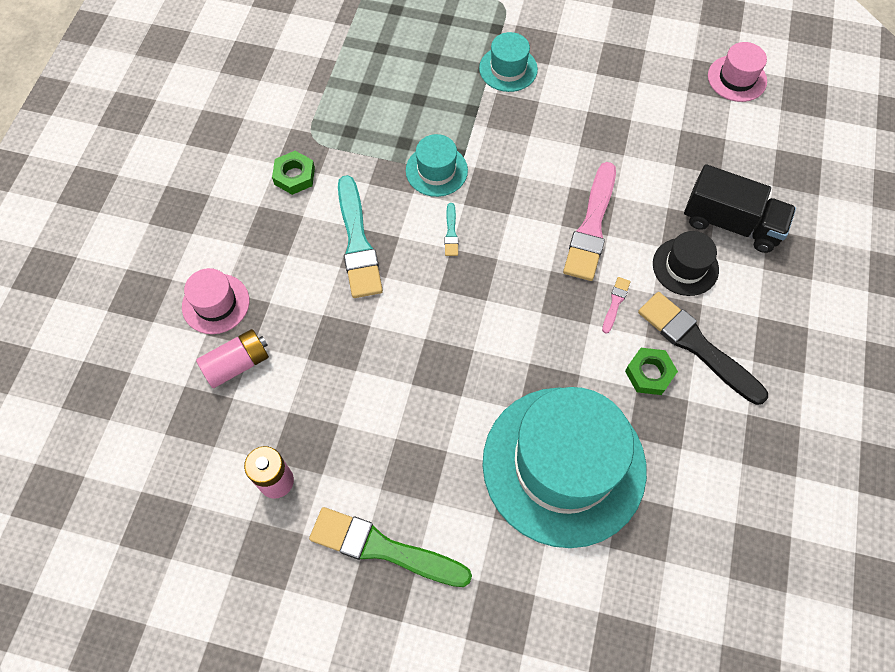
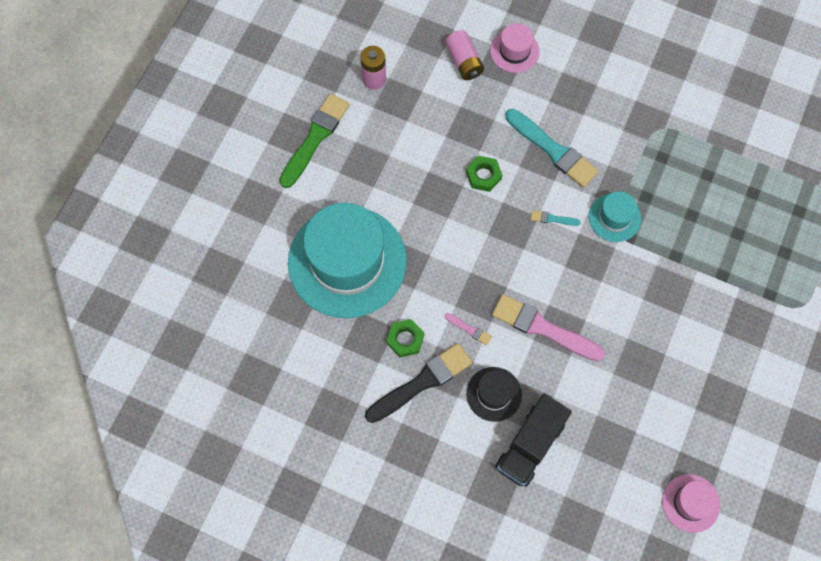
camera: 100 degrees right, 5 degrees up
(294, 176) = (621, 112): green nut -> green nut (483, 175)
(357, 242) = (553, 150): turquoise brush -> turquoise brush turned 135 degrees counterclockwise
(508, 69) = (720, 295): turquoise hat -> none

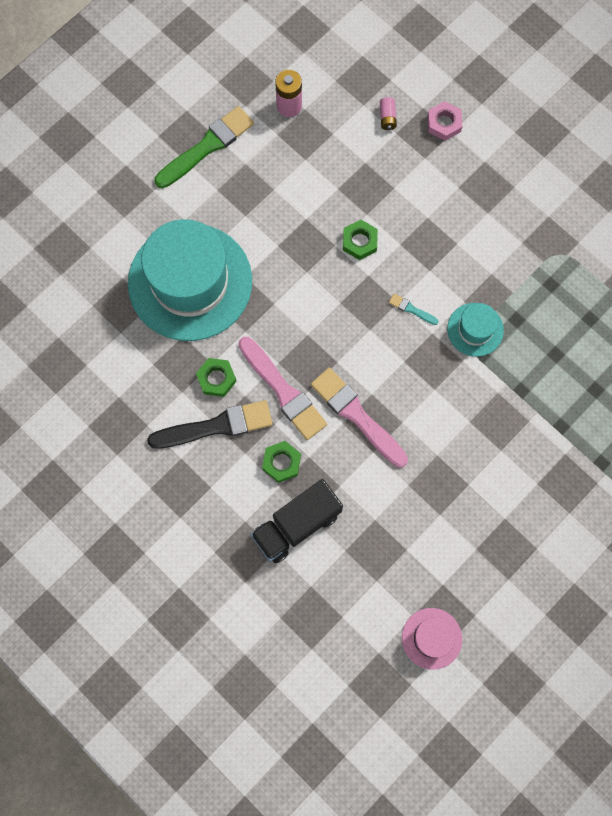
camera: 20 degrees right, 5 degrees up
(464, 62) = (387, 117): pink battery -> pink battery, size x0.60
(469, 329) = (283, 391): pink brush -> pink brush, size x2.29
(494, 394) = (281, 462): black hat -> green nut
(514, 51) = (444, 123): pink hat -> pink nut
(553, 150) = (441, 239): turquoise brush -> none

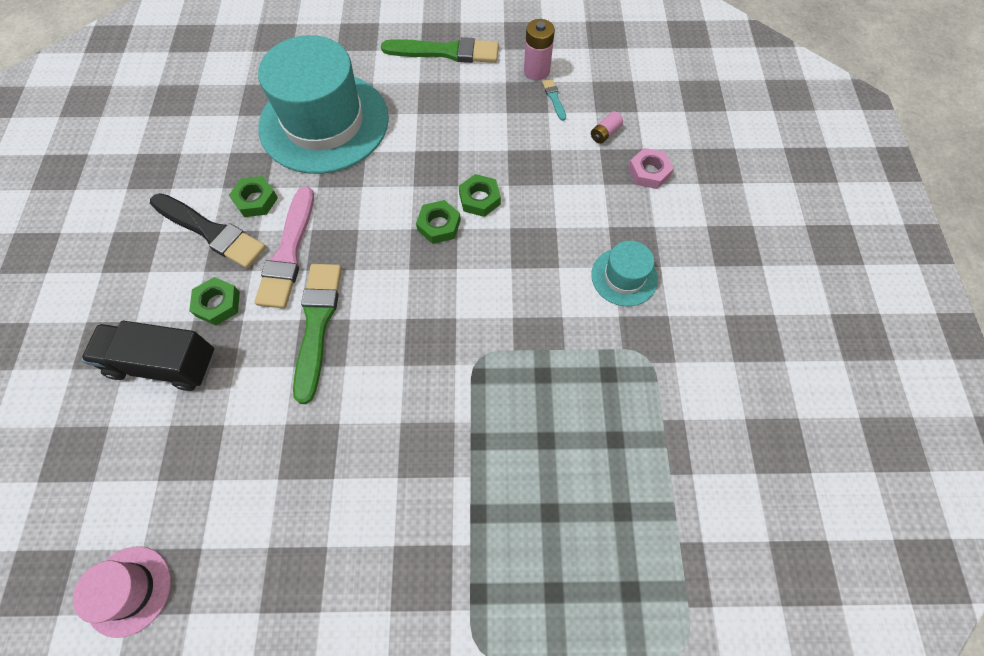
camera: 45 degrees right, 10 degrees down
(355, 284) = (439, 225): none -> green nut
(356, 415) = (317, 324): pink brush -> green brush
(411, 309) = (460, 283): turquoise brush -> turquoise brush (554, 98)
(475, 329) = (495, 349): turquoise hat -> turquoise hat (624, 277)

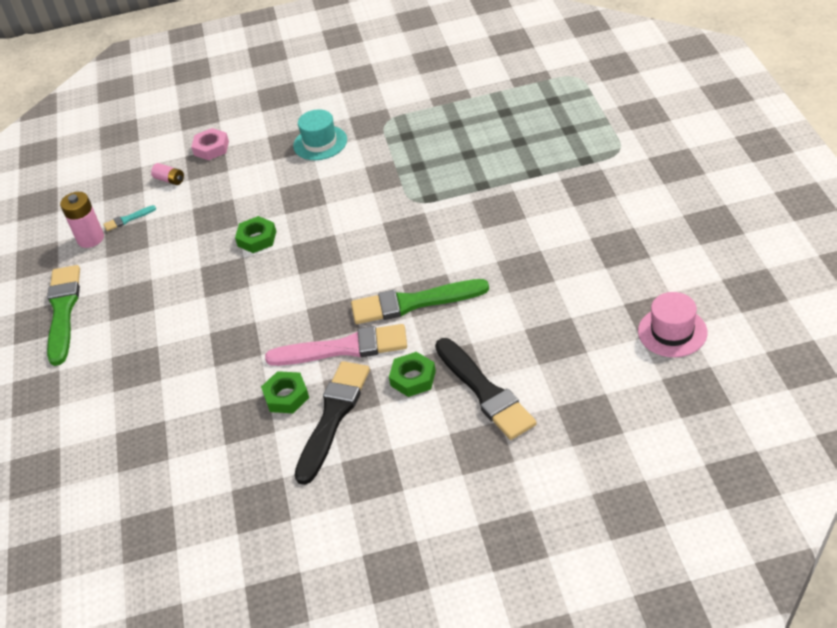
camera: 95 degrees left, 20 degrees down
(164, 364) = (485, 392): black truck -> black brush
(324, 122) = (173, 377): turquoise hat -> none
(439, 225) = (291, 256): green nut -> none

